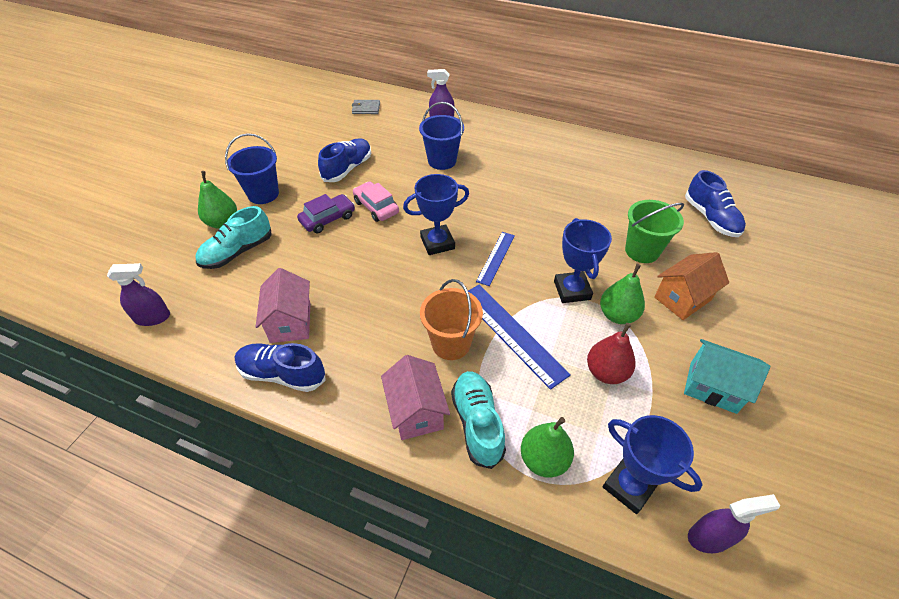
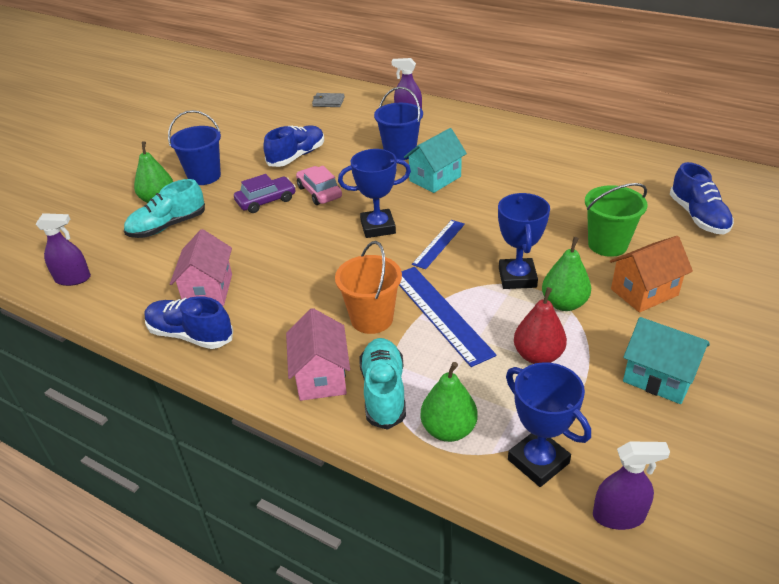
camera: 10 degrees right, 10 degrees down
(479, 188) = (435, 179): none -> turquoise house

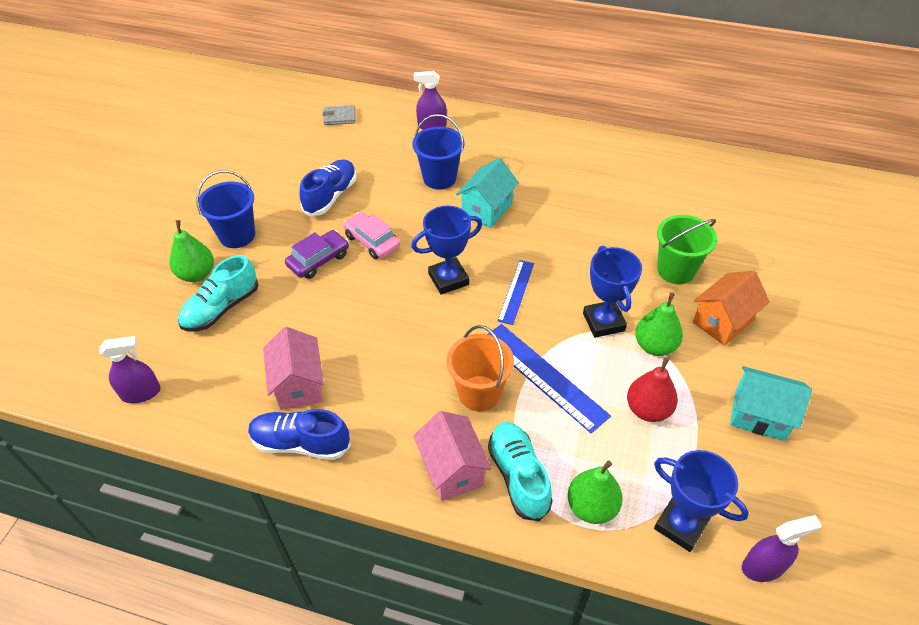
camera: 15 degrees left, 10 degrees up
(698, 216) = (748, 226): blue shoe -> none

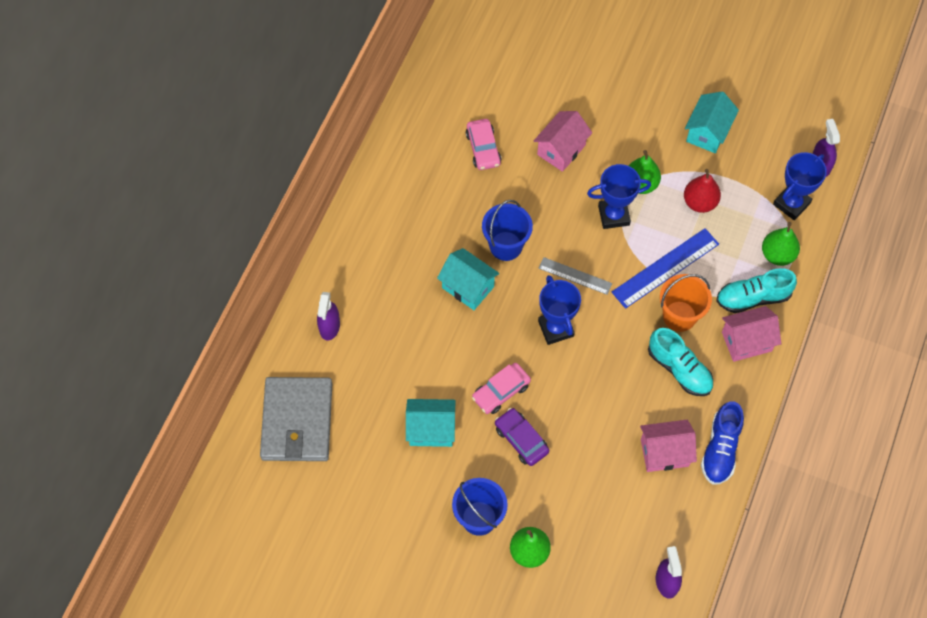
camera: 85 degrees left, 15 degrees up
(221, 308) = (575, 524): turquoise shoe -> turquoise shoe (679, 369)
(331, 196) = (431, 429): blue shoe -> turquoise house
(339, 117) = (297, 421): grey wallet -> grey wallet, size x2.39
(439, 178) = (417, 325): blue bucket -> blue bucket (506, 246)
(516, 291) = (575, 276): blue ruler -> grey ruler
(653, 208) = (483, 148): none -> pink car
(675, 270) = (561, 150): green bucket -> pink house
(722, 321) = (619, 131): orange house -> none

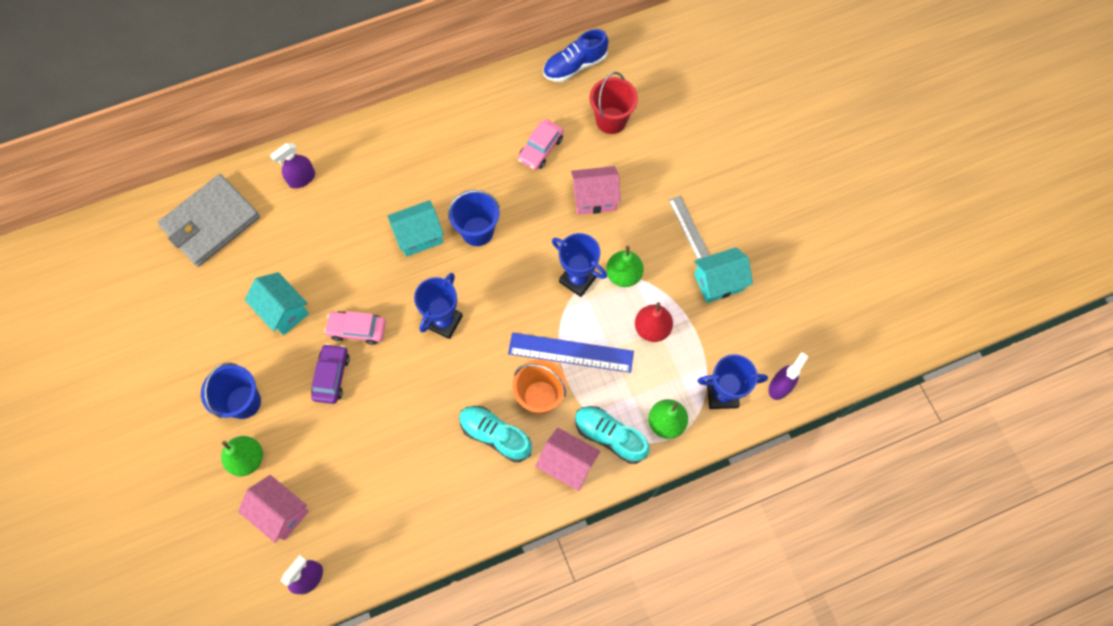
camera: 45 degrees right, 5 degrees up
(468, 287) = (419, 236): turquoise house -> turquoise house turned 75 degrees clockwise
(510, 85) = (611, 120): none -> red bucket
(575, 276) = (500, 297): grey ruler -> grey ruler (689, 228)
(664, 453) = (415, 485): pink house -> pink house (281, 512)
(679, 369) = (495, 435): turquoise shoe -> turquoise shoe turned 120 degrees clockwise
(720, 449) = (456, 523): blue shoe -> blue shoe (575, 66)

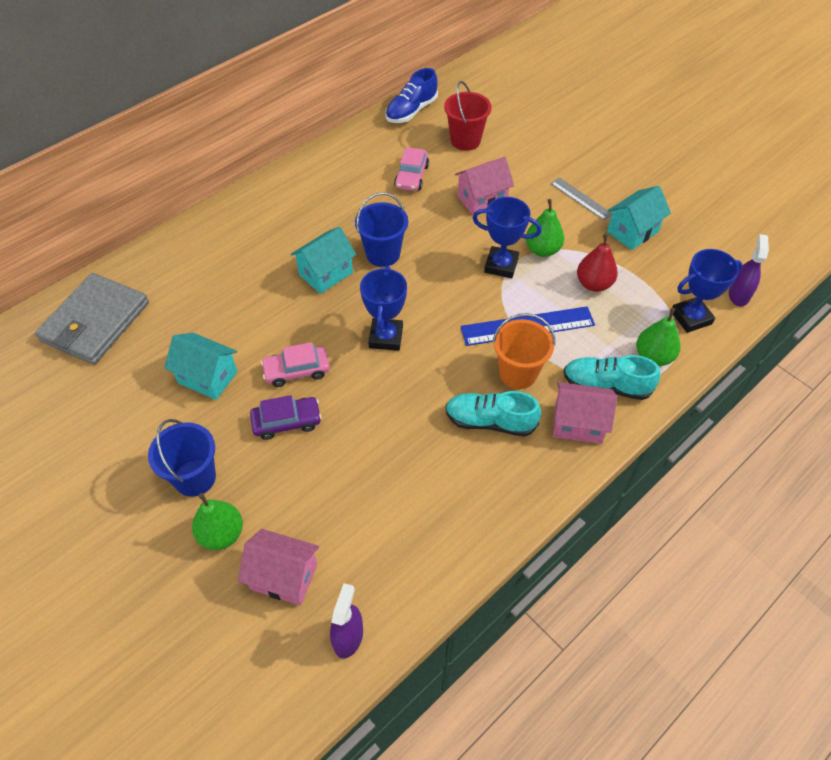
camera: 20 degrees left, 15 degrees down
(302, 179) = (182, 259): purple spray bottle -> none
(331, 376) = (287, 422): purple car -> purple car turned 90 degrees clockwise

